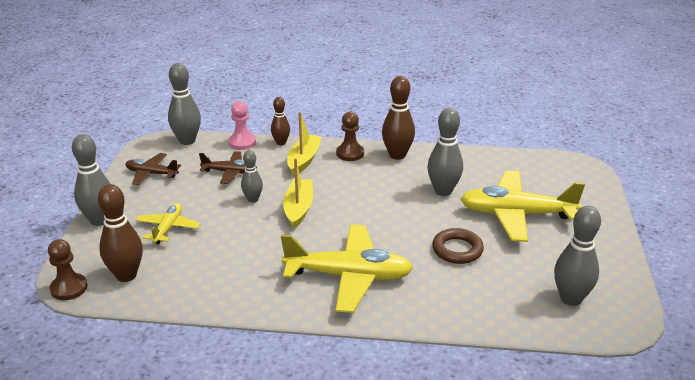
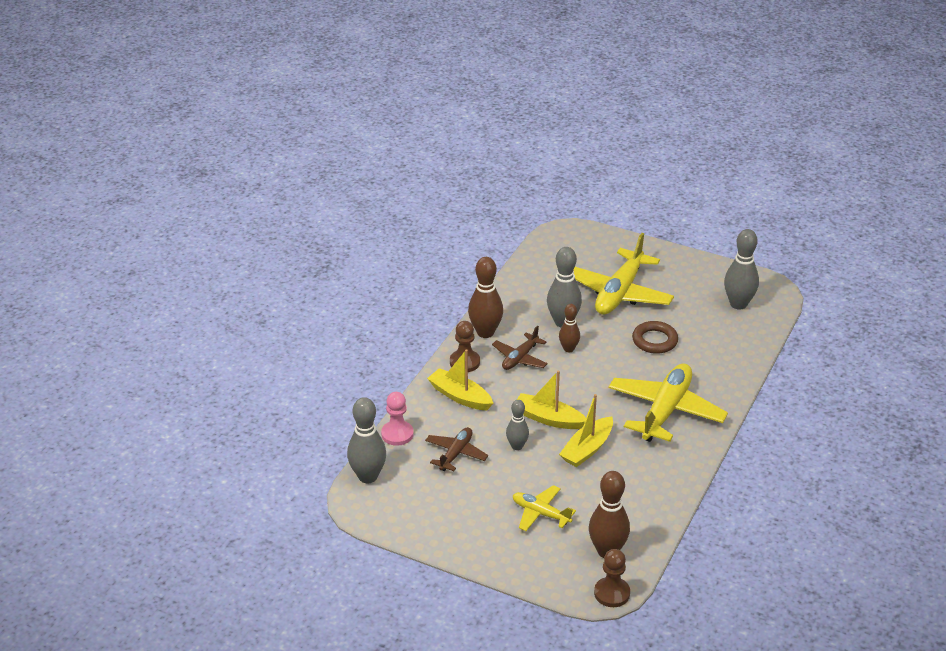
camera: 70 degrees left, 5 degrees up
(99, 220) = (502, 563): grey bowling pin -> none
(151, 174) = (427, 514): brown plane -> brown plane (520, 358)
(266, 238) = (587, 449): none -> yellow boat
(281, 143) = (414, 405): brown bowling pin -> brown bowling pin (568, 349)

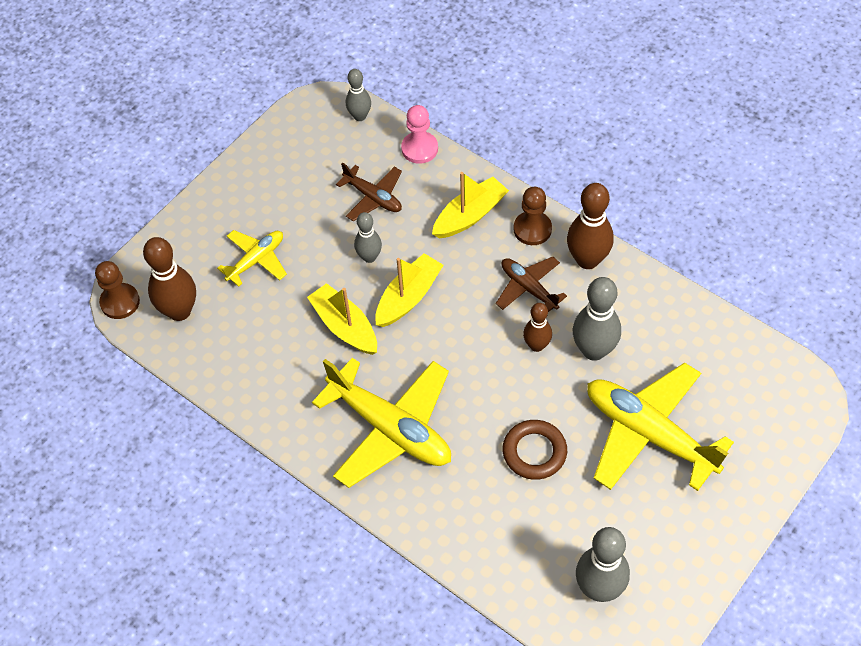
camera: 105 degrees right, 20 degrees up
(368, 476) = (360, 116): grey bowling pin -> grey bowling pin, size x0.60

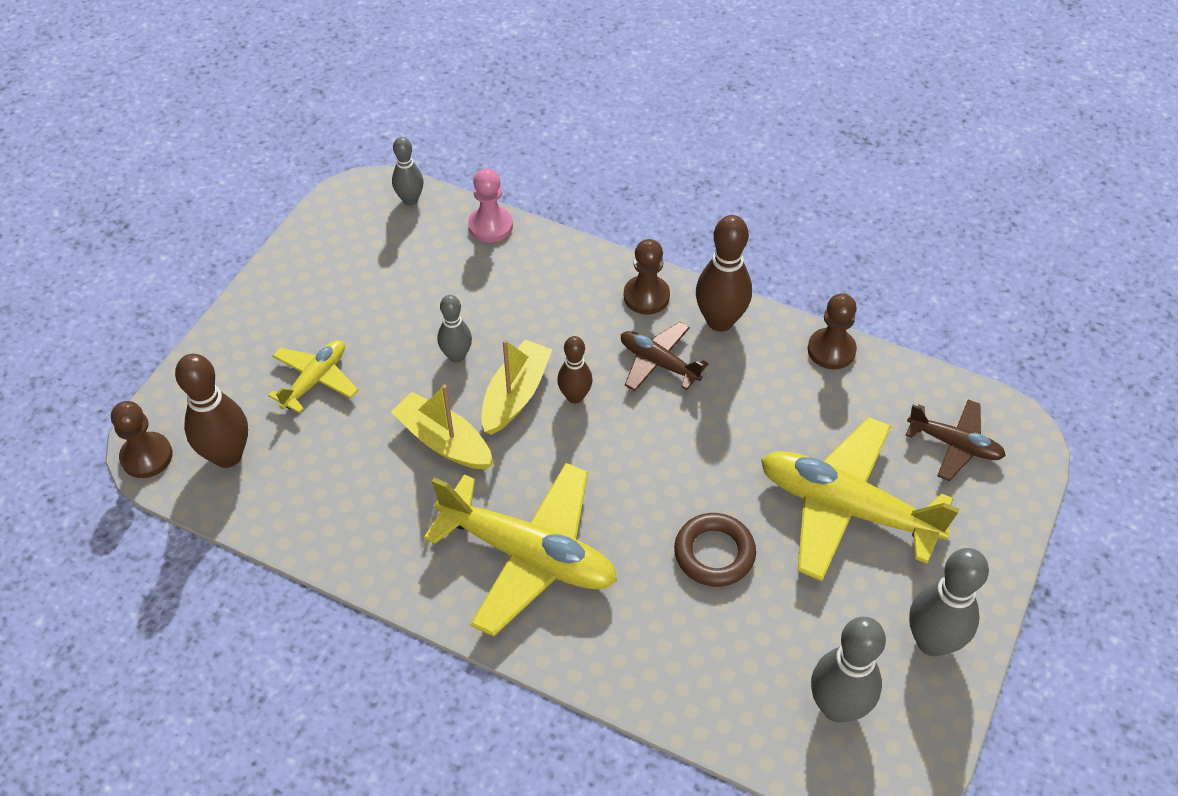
camera: 15 degrees left, 5 degrees down
(373, 197) = (446, 287): brown plane -> brown plane (954, 444)
(470, 215) = (568, 291): yellow boat -> none
(537, 345) = (685, 427): brown bowling pin -> brown bowling pin (575, 396)
(594, 350) = (754, 422): grey bowling pin -> grey bowling pin (932, 641)
(673, 299) = (831, 350): none -> brown pawn

